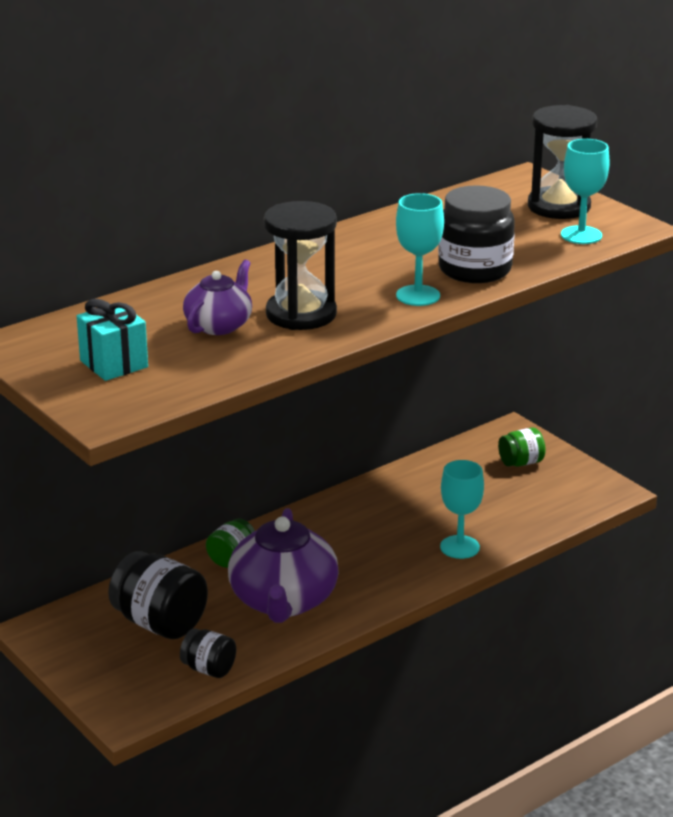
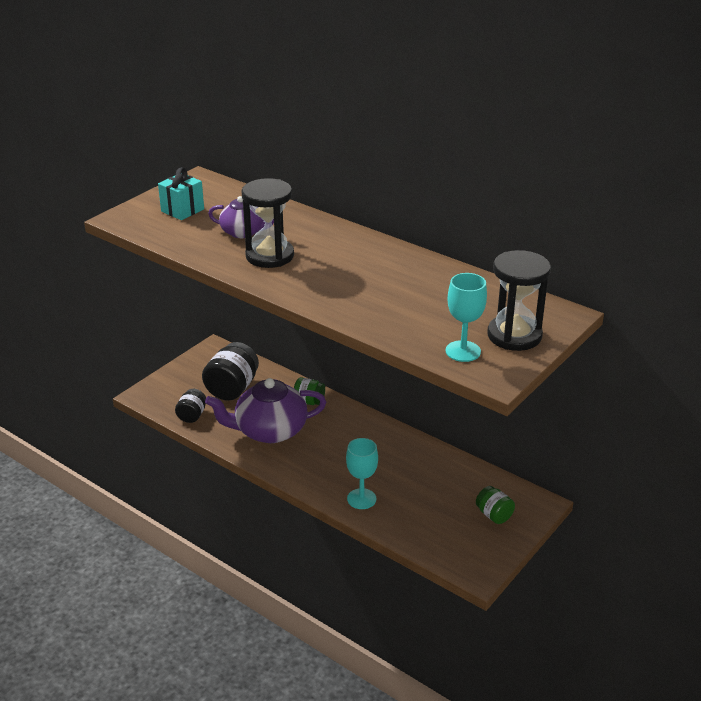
camera: 75 degrees right, 5 degrees up
(418, 296) = (316, 293): turquoise goblet -> none
(475, 269) = (371, 311): black jar -> none

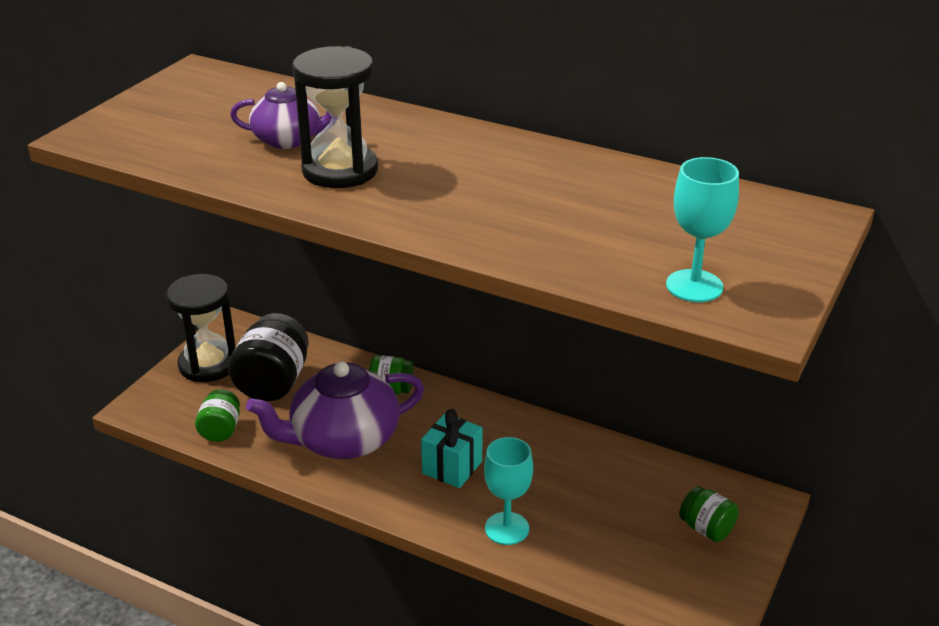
camera: 10 degrees left, 0 degrees up
(182, 210) = (183, 116): turquoise gift -> turquoise gift (452, 467)
(192, 415) = (220, 430): black jar -> green jar
(514, 335) = (761, 254): black hourglass -> black hourglass (208, 364)

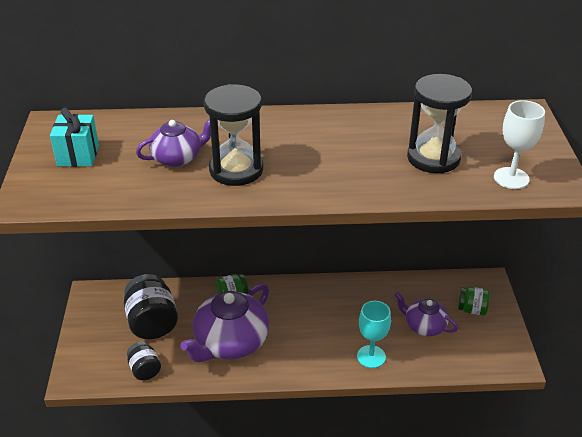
camera: 30 degrees left, 5 degrees up
(208, 364) = (96, 328): black hourglass -> black hourglass (433, 158)
(220, 430) = (145, 370): green jar -> black jar
(452, 467) = (310, 332): turquoise gift -> turquoise gift (78, 155)
(615, 522) = (424, 326): none -> purple teapot
(694, 286) = (511, 178): turquoise goblet -> white goblet

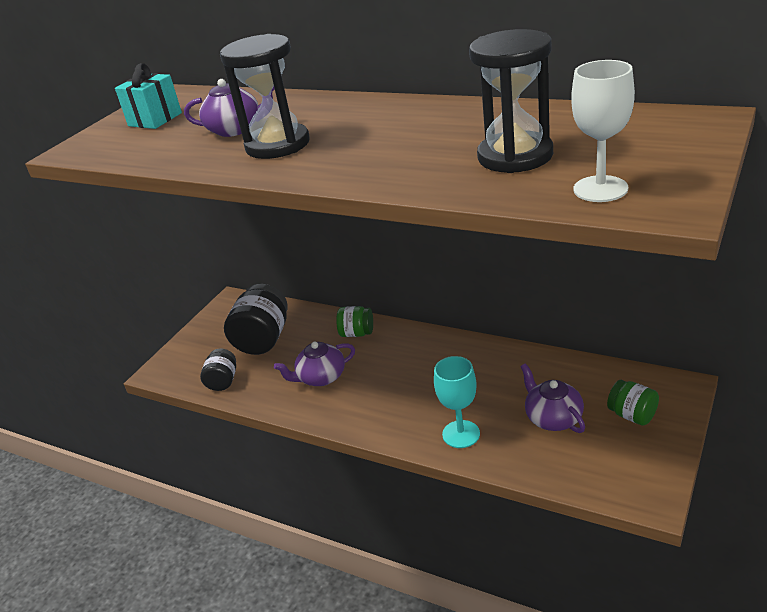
camera: 35 degrees right, 5 degrees down
(230, 342) = (321, 377): purple teapot -> purple teapot, size x0.57

